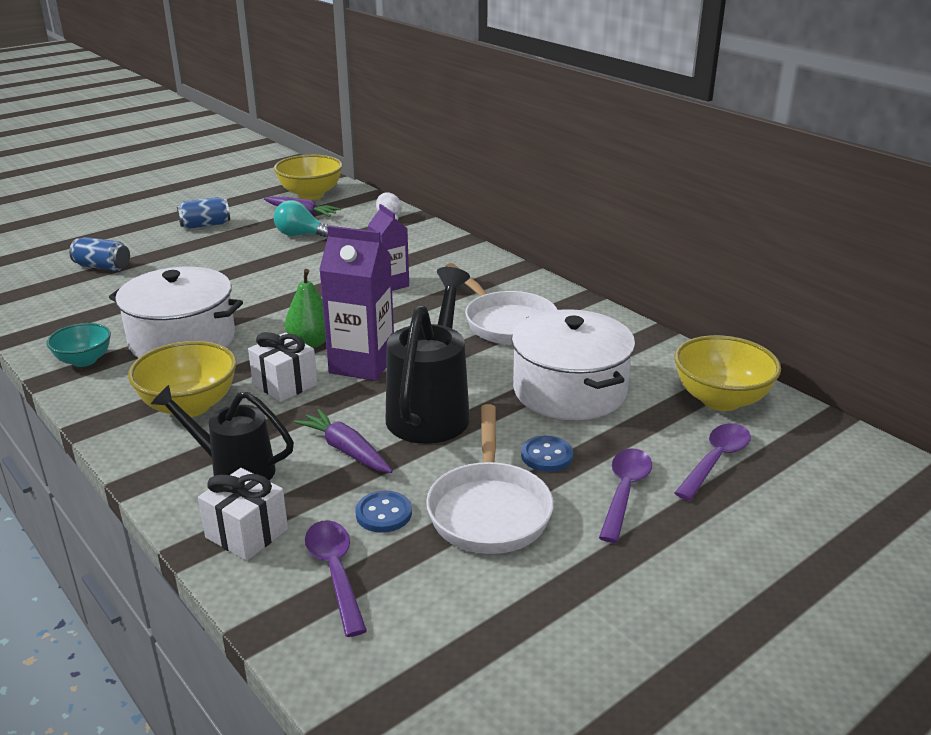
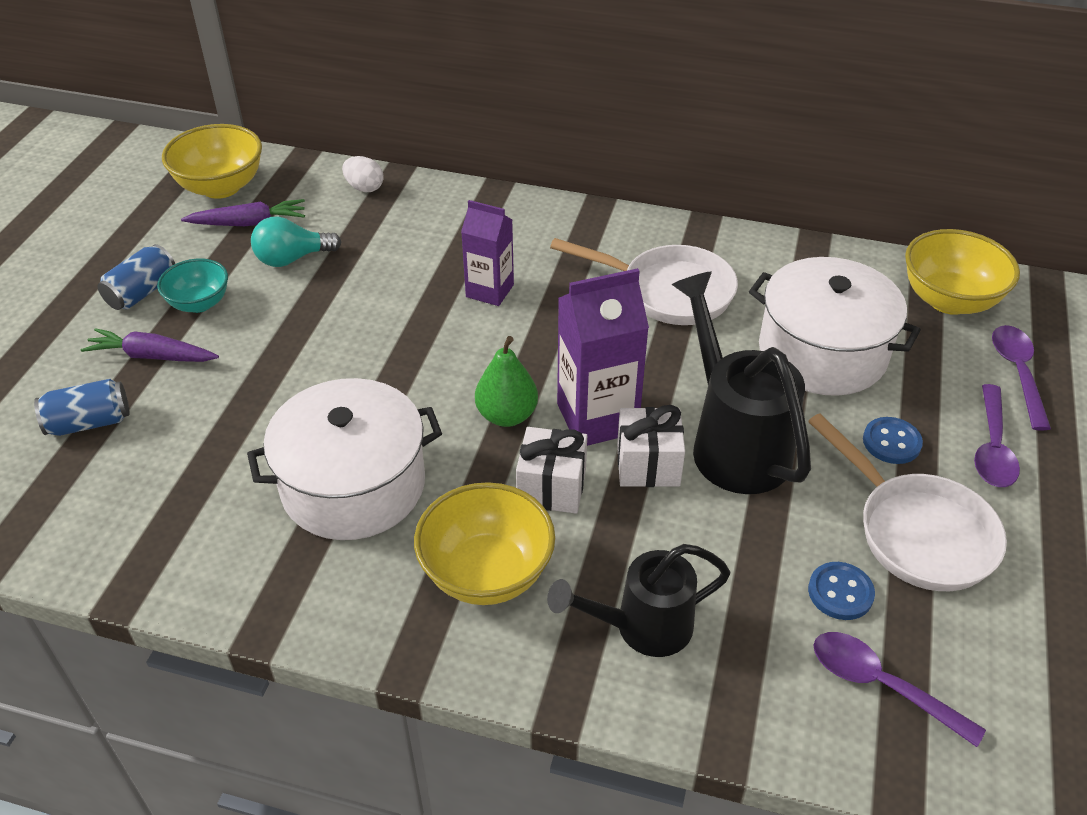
camera: 35 degrees left, 15 degrees up
(84, 360) = (270, 579): turquoise bowl -> turquoise bowl (199, 303)
(247, 533) = (752, 695): white gift -> white gift (648, 464)
(346, 450) = (717, 538): purple carrot -> purple carrot (152, 356)
(624, 491) = (992, 448): purple spoon -> purple spoon turned 150 degrees counterclockwise

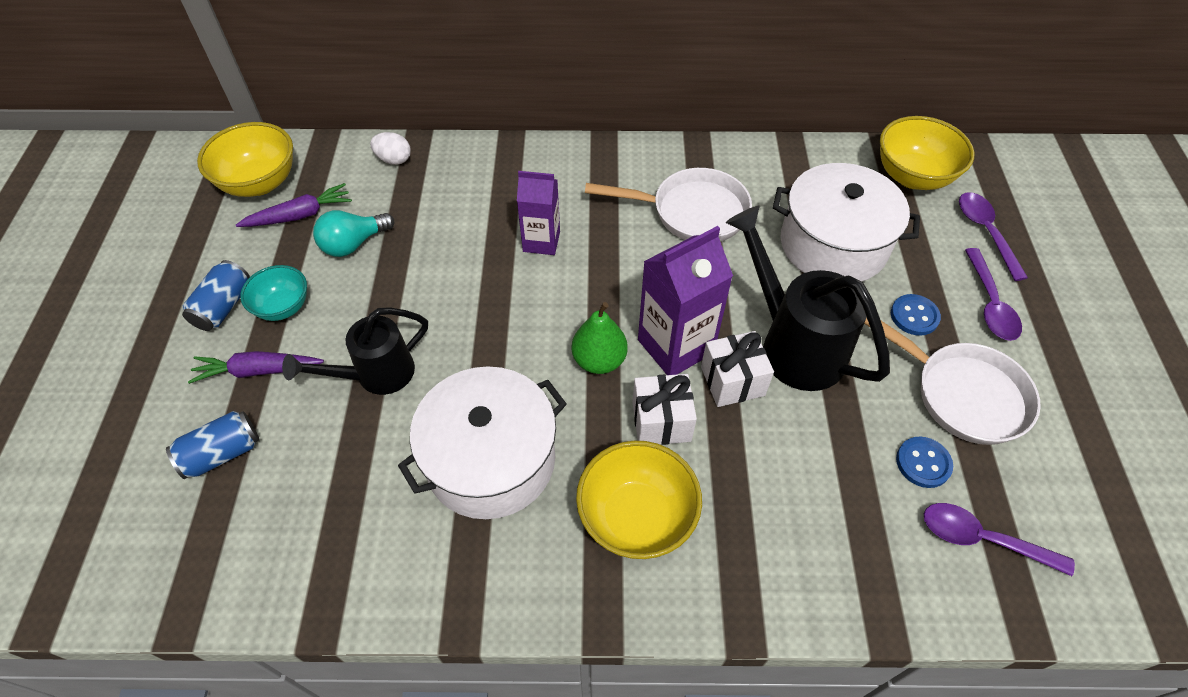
camera: 15 degrees left, 10 degrees up
(642, 627) = (781, 536): black watering can -> black watering can (376, 375)

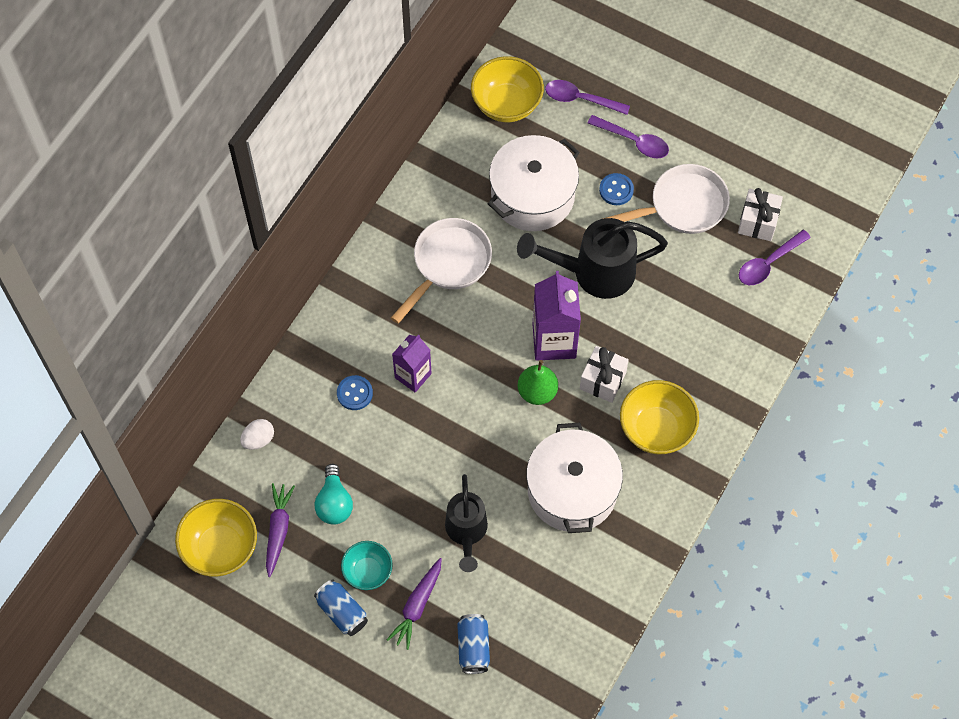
camera: 60 degrees left, 10 degrees up
(732, 381) = (599, 324): white gift -> white gift (757, 222)
(923, 463) = (711, 259): blue button -> blue button (354, 393)

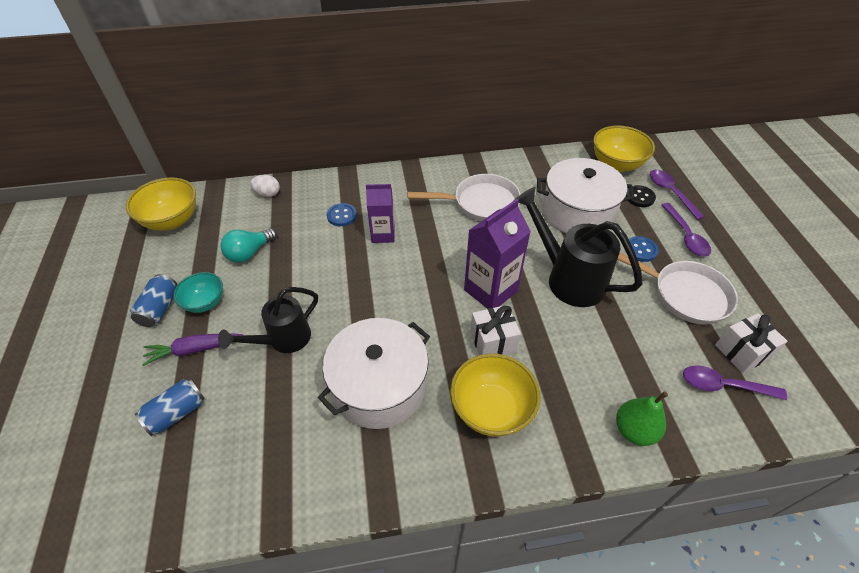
camera: 50 degrees right, 15 degrees down
(278, 530) = (206, 239): purple carrot -> none
(537, 392) = (440, 307): green pear -> green pear (634, 430)
(562, 129) = (639, 197): none -> black button

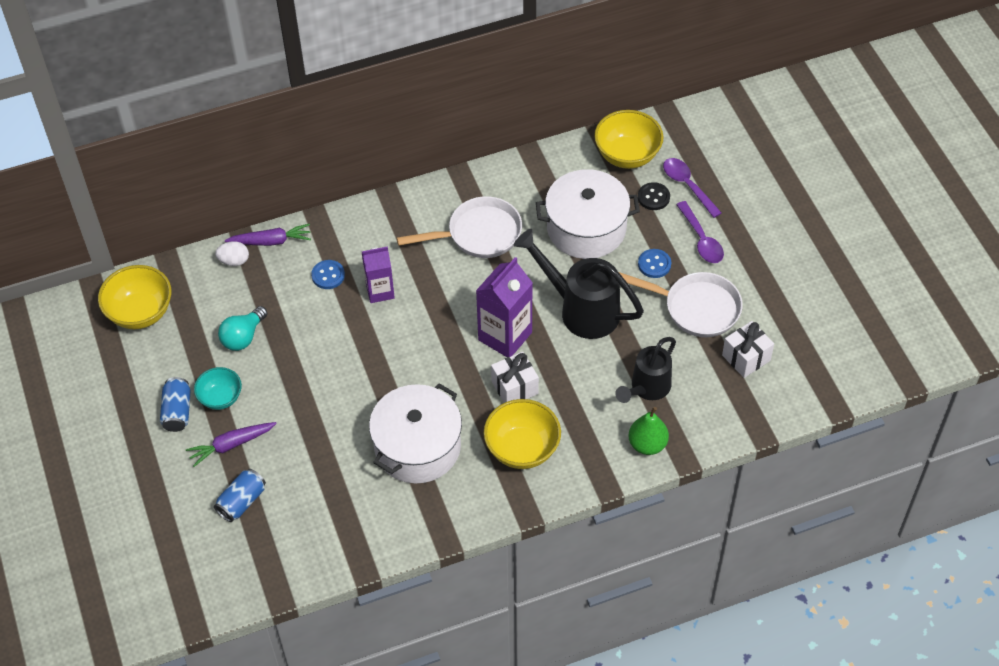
camera: 10 degrees left, 5 degrees up
(283, 340) = (314, 421): black watering can -> black watering can (647, 388)
(303, 184) = (270, 241): none -> purple carrot
(723, 386) = (726, 392): purple spoon -> none

